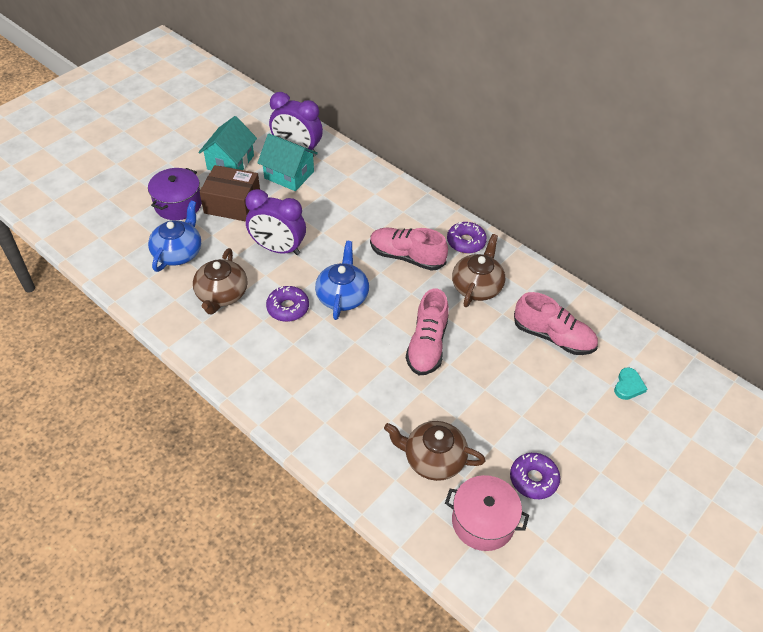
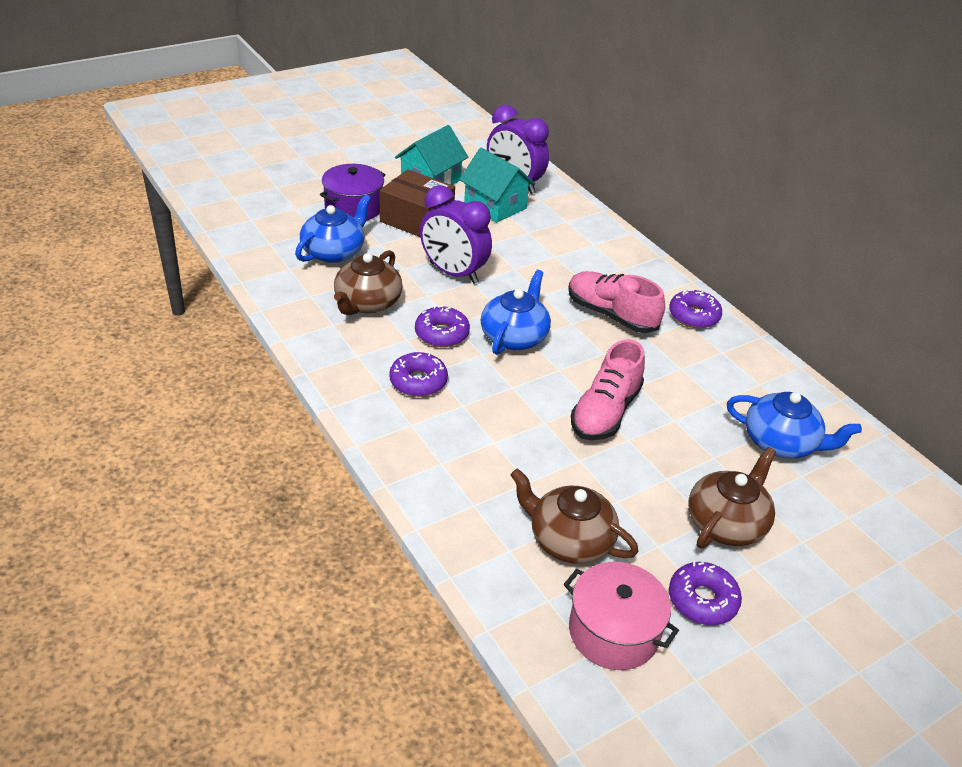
camera: 15 degrees right, 10 degrees down
(285, 356) = (418, 381): none -> purple donut
(477, 286) = (693, 365): brown teapot -> brown teapot (726, 523)
(553, 337) = (781, 443): pink shoe -> blue teapot
(628, 386) = (874, 524): turquoise heart -> none

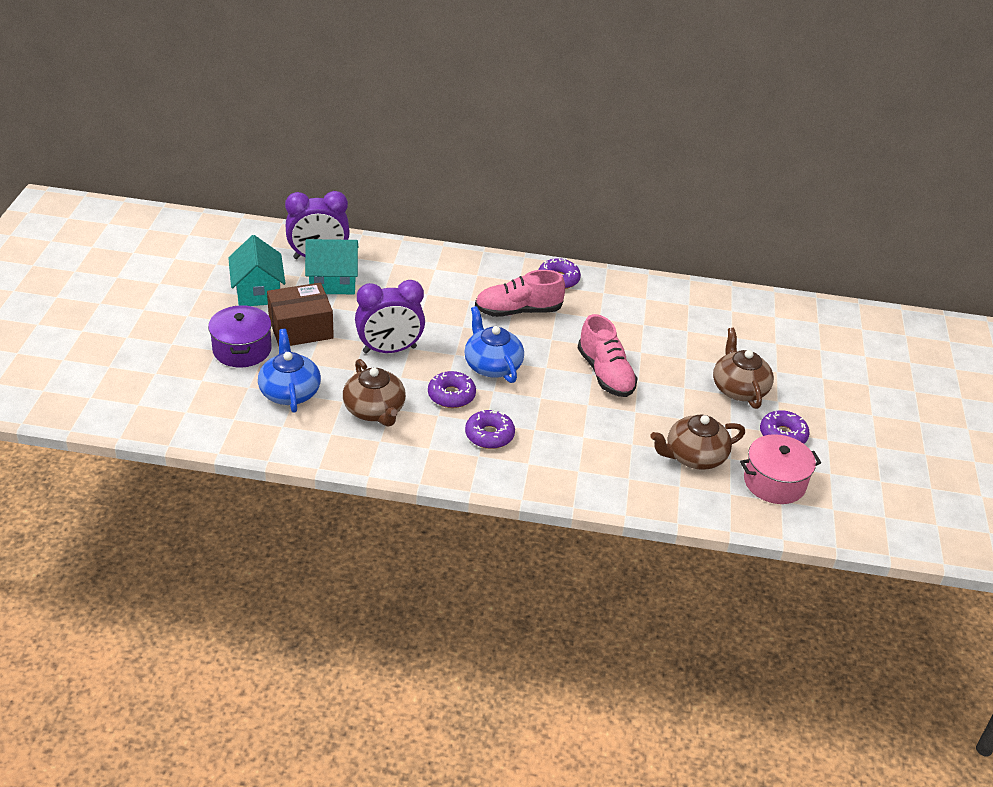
camera: 50 degrees left, 0 degrees up
(781, 443) = (700, 325): blue teapot -> none

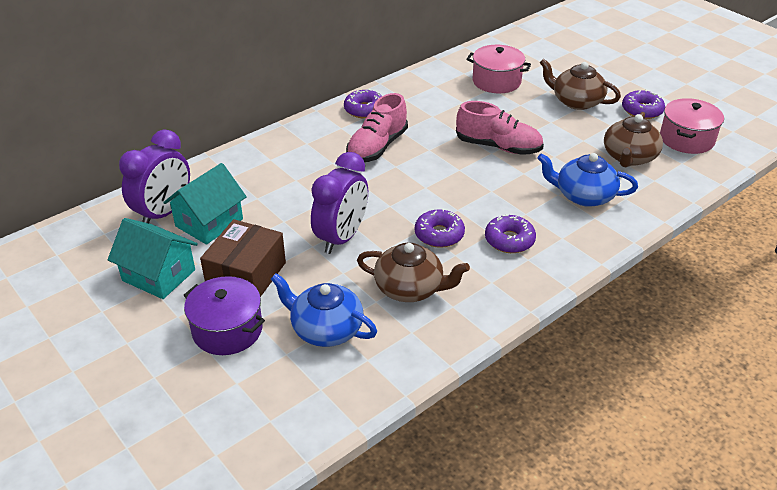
camera: 45 degrees left, 0 degrees up
(492, 365) = (426, 194): blue teapot -> blue teapot (583, 196)
(702, 328) = (496, 81): none -> pink pot

